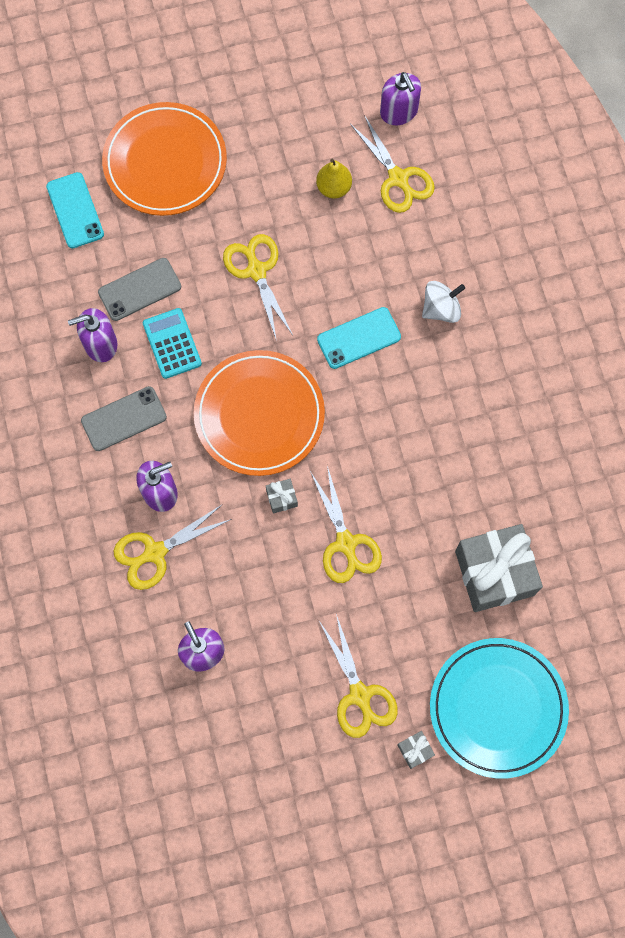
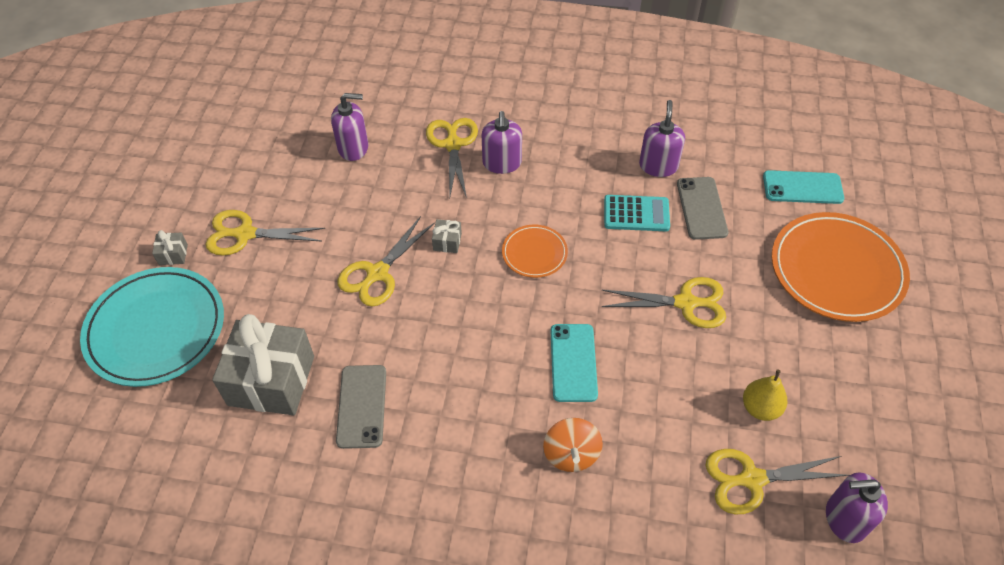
camera: 115 degrees right, 20 degrees down
(124, 419) = (580, 160): grey phone -> grey phone (361, 406)
(259, 415) = (534, 253): orange plate -> orange plate, size x0.50
(346, 543) = (377, 273): yellow scissors -> yellow scissors turned 60 degrees counterclockwise
(441, 309) = (571, 454): white spinning top -> orange spinning top

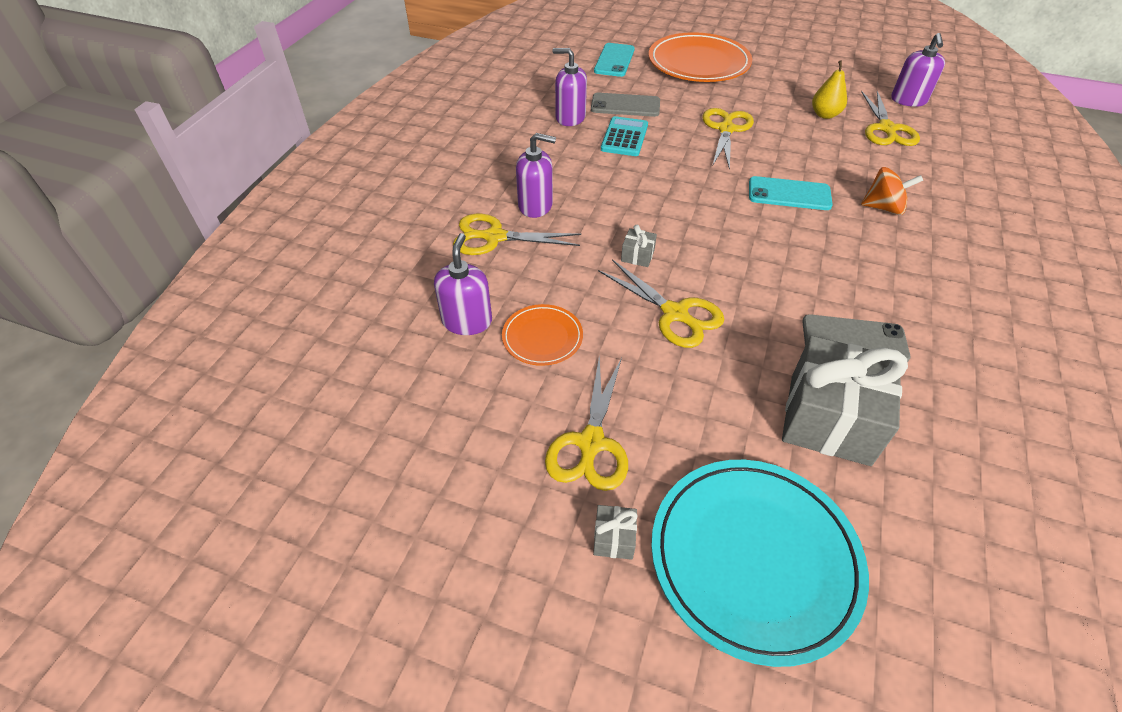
camera: 80 degrees left, 5 degrees down
(534, 253) = (661, 200): orange plate -> orange plate (542, 337)

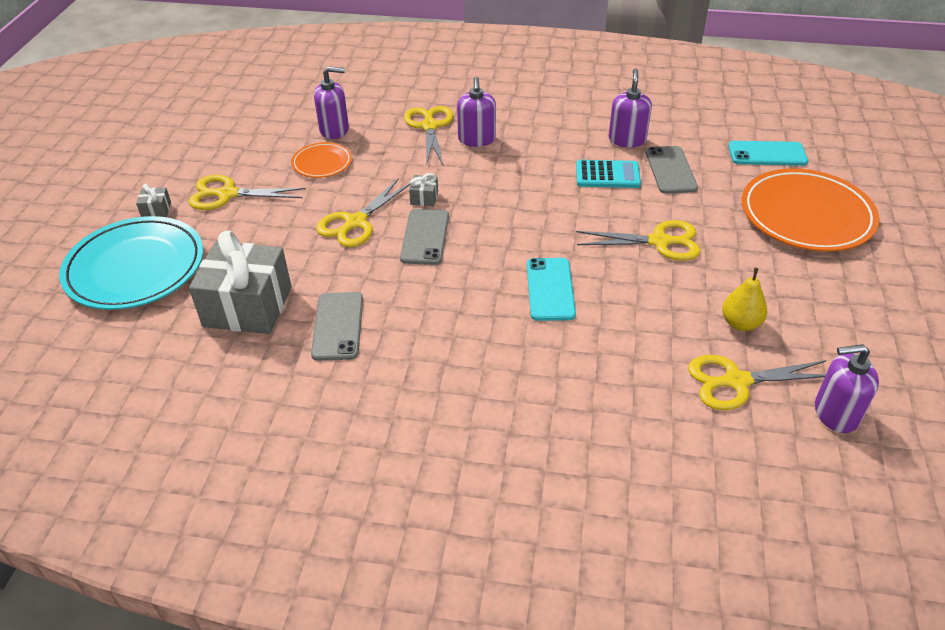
camera: 80 degrees right, 5 degrees down
(707, 262) = (425, 237): none -> grey phone
(883, 208) = (550, 363): orange spinning top -> none

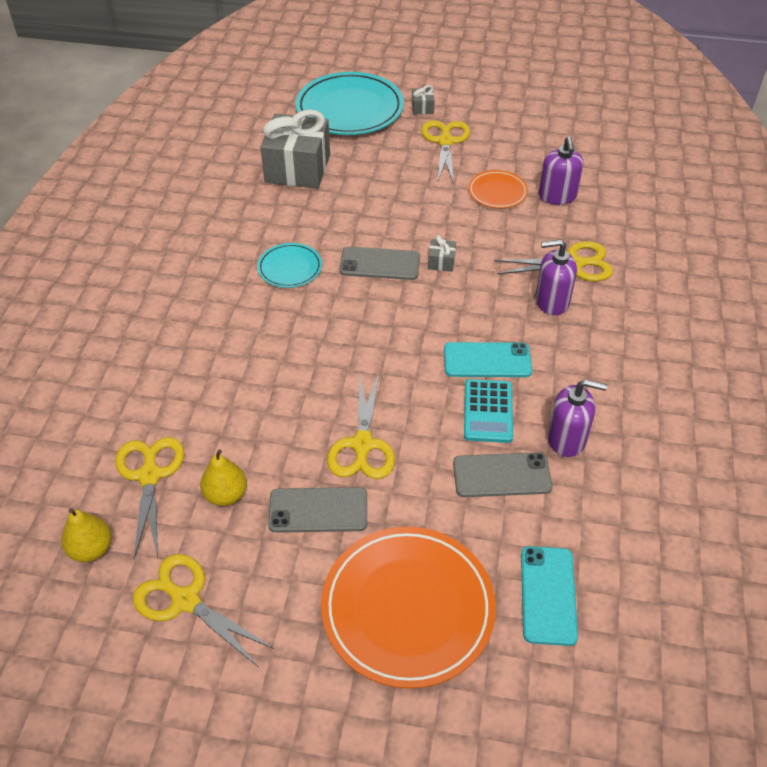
camera: 90 degrees right, 5 degrees up
(338, 326) = (268, 217): grey phone -> grey phone (318, 510)
(356, 222) = (403, 219): yellow scissors -> yellow scissors (186, 600)
(429, 301) = (290, 268): none -> turquoise plate
(550, 289) = (296, 349): turquoise phone -> turquoise phone (487, 360)
(835, 413) = (91, 549): purple soap dispenser -> yellow pear

